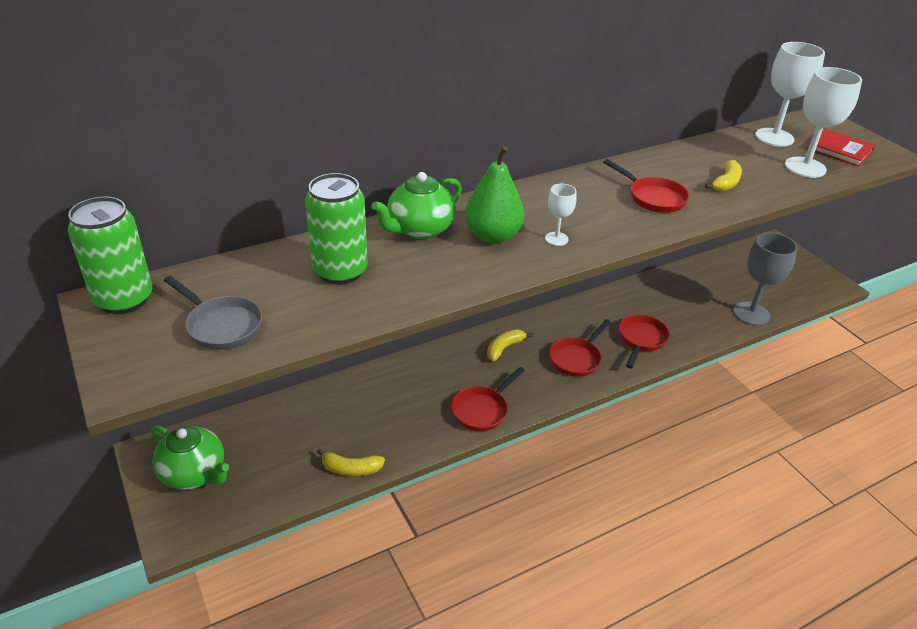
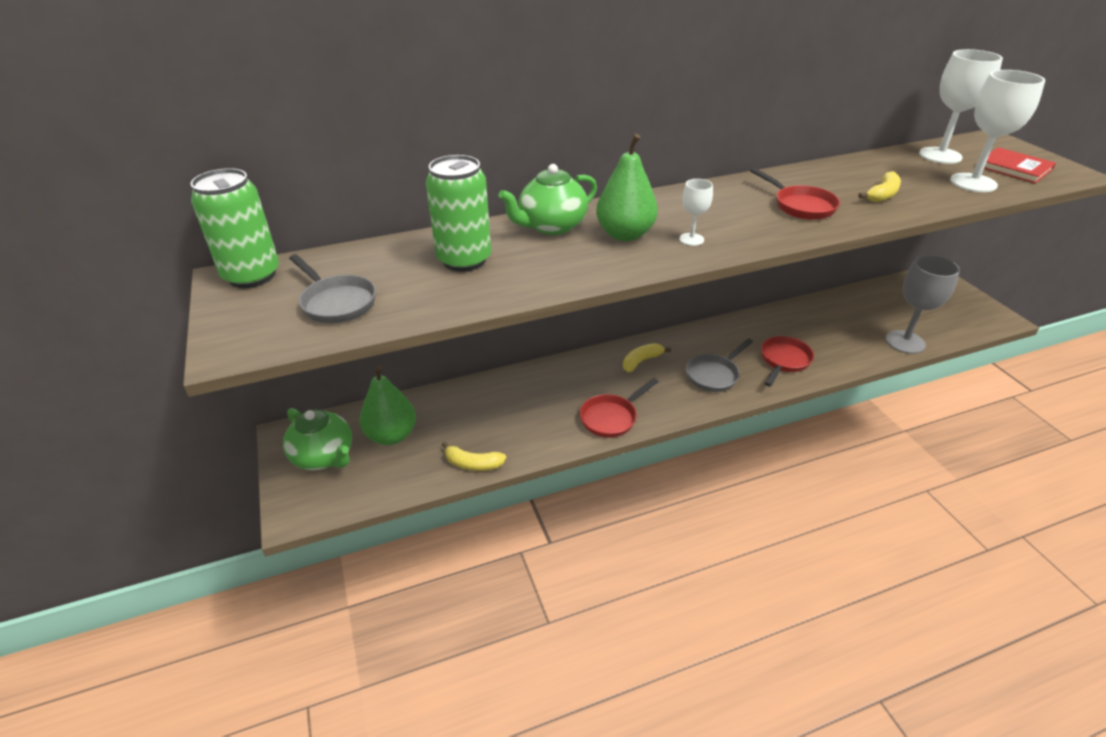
camera: 10 degrees right, 0 degrees up
(261, 445) = (391, 435): none -> green pear
(576, 358) = (714, 375): red pan -> grey pan

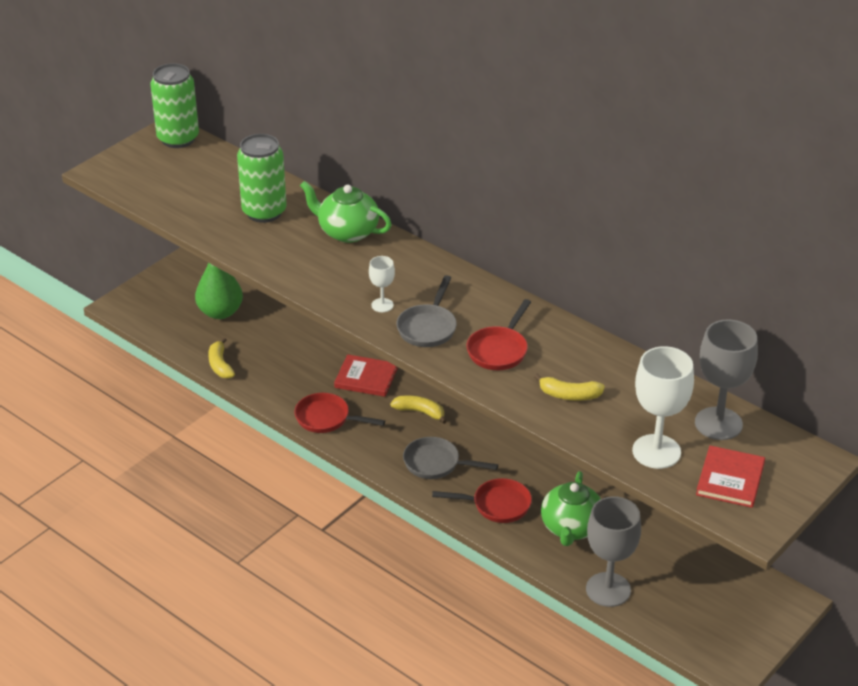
camera: 60 degrees right, 0 degrees up
(324, 457) = (176, 291): green teapot -> green teapot (571, 528)
(336, 302) = (173, 185): grey pan -> grey pan (428, 327)
(573, 375) = (366, 378): none -> red book
(625, 234) = (363, 271): green pear -> none
(940, 155) = (718, 423): white goblet -> grey goblet

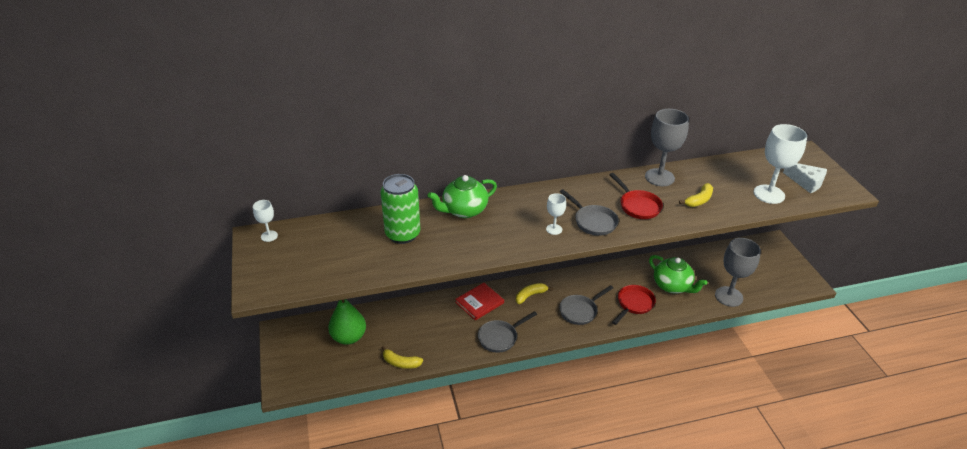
camera: 55 degrees left, 0 degrees up
(178, 139) = (269, 236): green can -> white goblet
(327, 418) = (500, 337): red pan -> grey pan
(718, 423) = (757, 166): grey goblet -> grey goblet (659, 177)
(730, 479) = (806, 182): red book -> white cheese

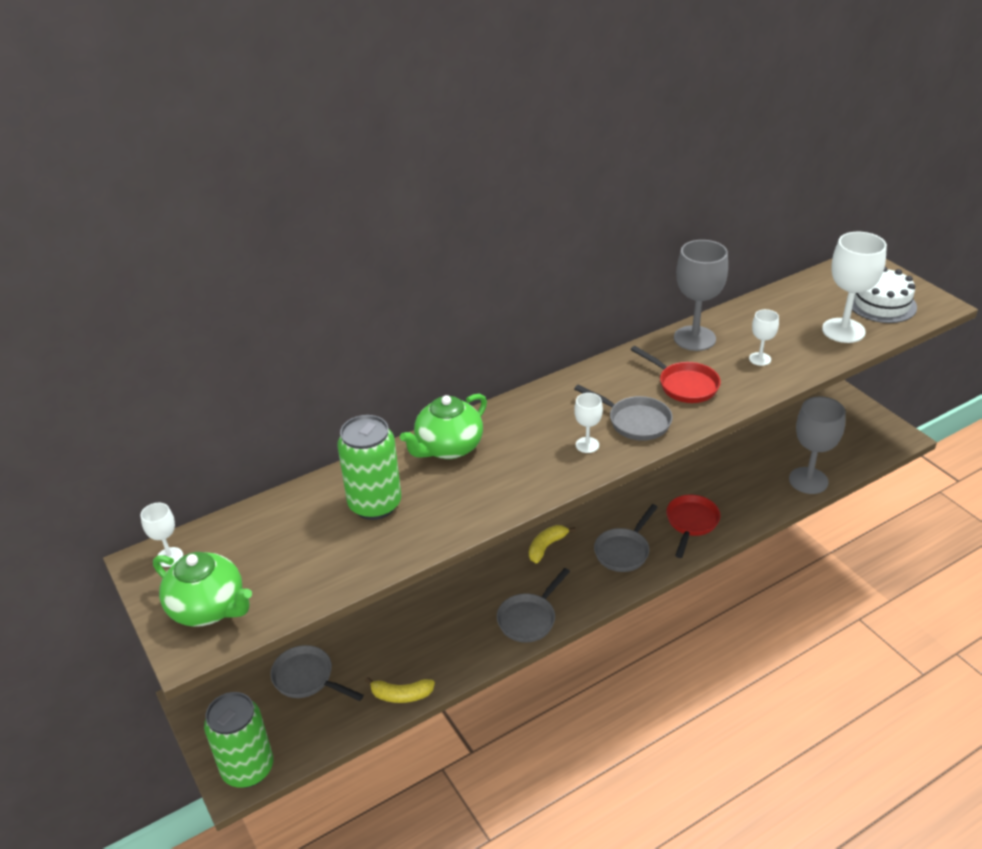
camera: 15 degrees left, 0 degrees up
(293, 381) = (248, 768): none -> green can
(349, 337) = (307, 678): green pear -> grey pan
(479, 302) = (479, 575): red book -> none
(672, 286) = (731, 484): green teapot -> green teapot (209, 608)
(699, 200) = (760, 359): yellow banana -> white goblet
(806, 182) = (881, 304): white cheese -> white cake

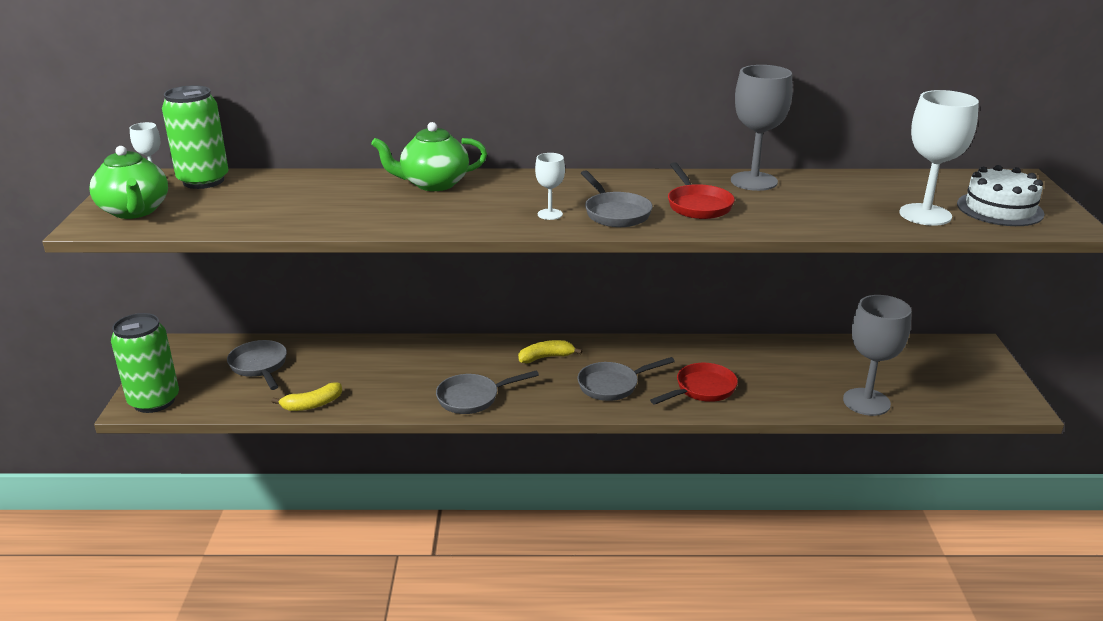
camera: 30 degrees right, 10 degrees down
(375, 504) = (329, 196): green can -> green can (203, 181)
(401, 695) = (312, 404): yellow banana -> yellow banana turned 60 degrees counterclockwise
(760, 359) = (801, 209): white goblet -> none

